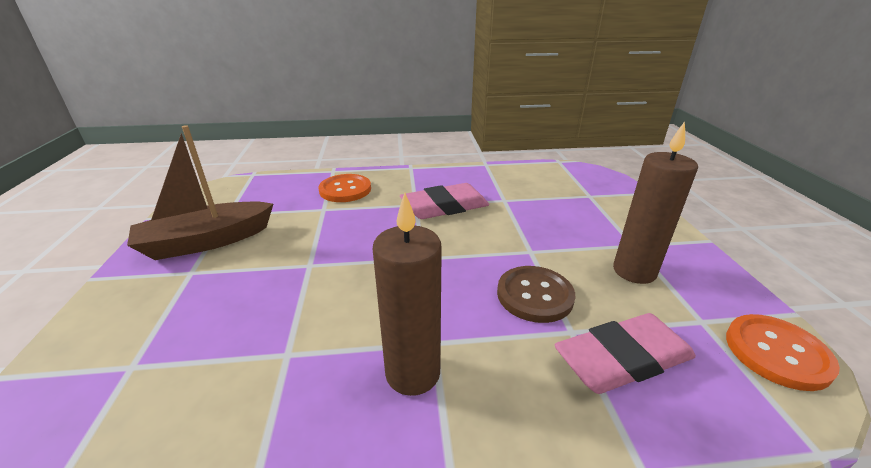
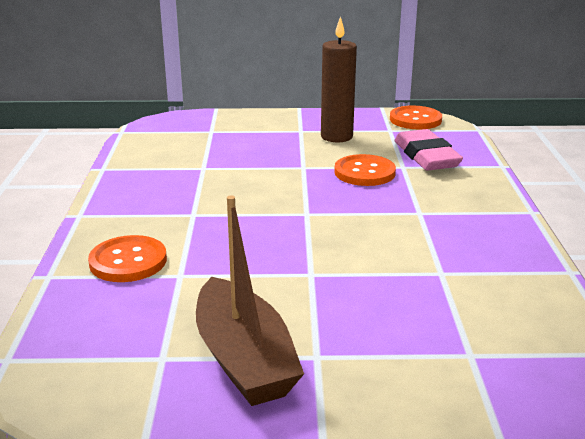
camera: 85 degrees left, 5 degrees down
(413, 373) = (451, 220): brown candle -> none
(444, 207) = (207, 198): pink eraser -> none
(534, 295) = (364, 172): brown button -> orange button

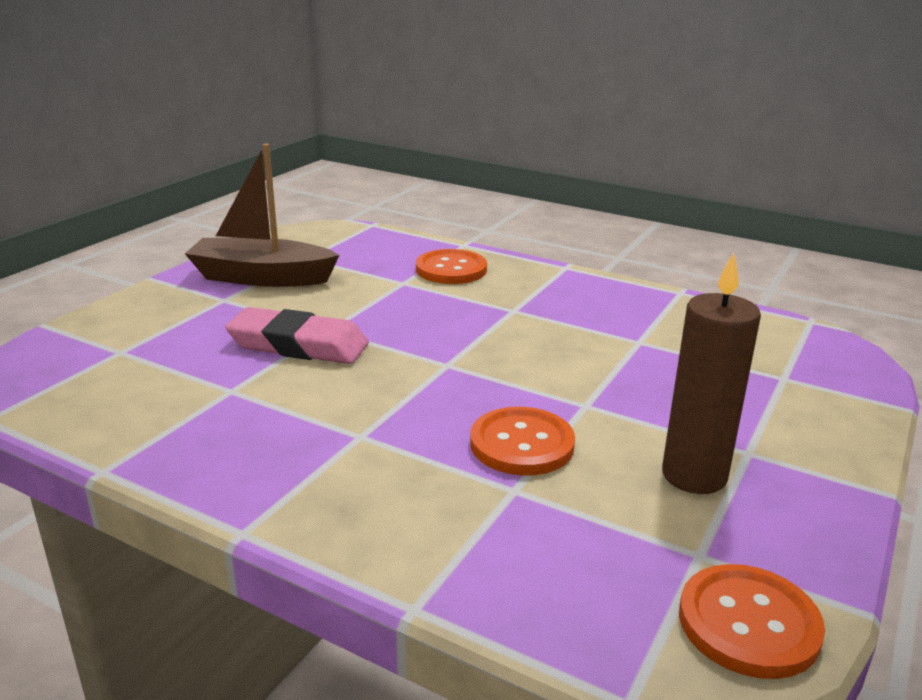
camera: 120 degrees right, 0 degrees up
(426, 156) = (533, 534): pink eraser -> pink eraser (298, 345)

